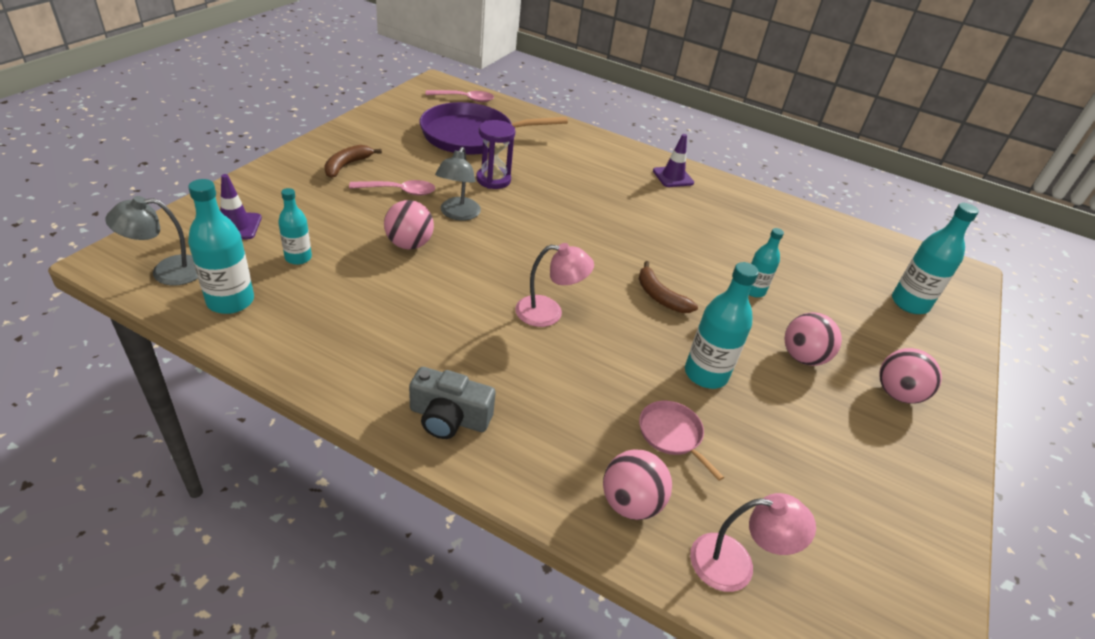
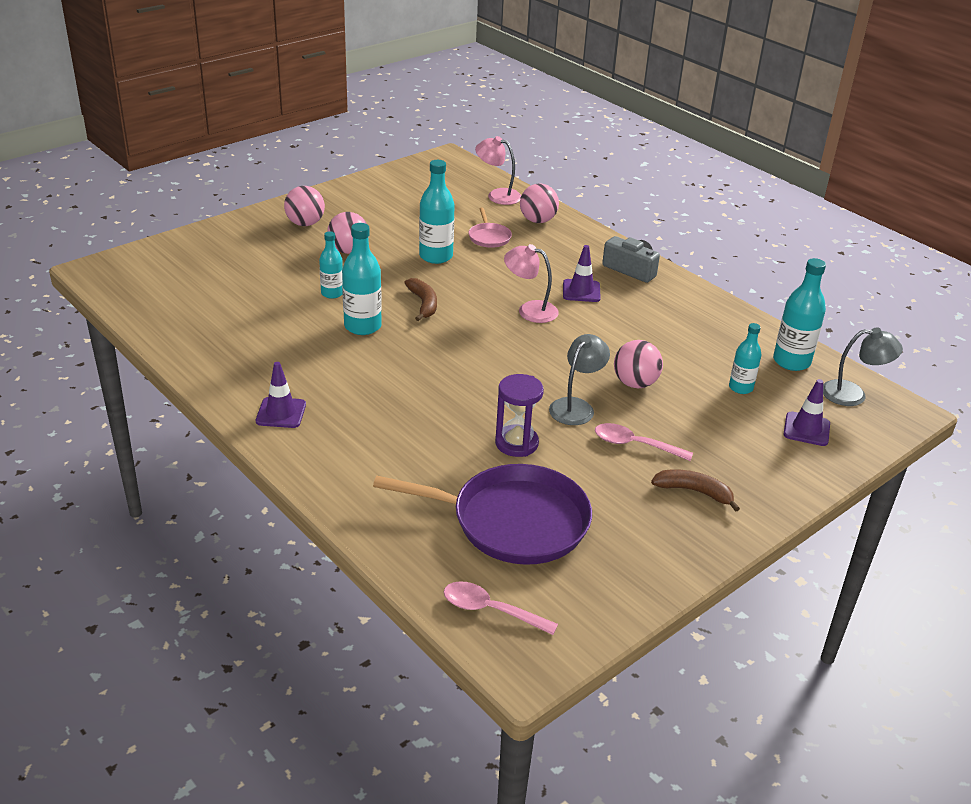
camera: 155 degrees left, 5 degrees down
(347, 165) = (694, 492): brown banana -> brown banana turned 120 degrees counterclockwise
(503, 357) = (581, 291): none -> purple traffic cone
(909, 303) = (199, 261): turquoise bottle -> turquoise bottle (362, 326)

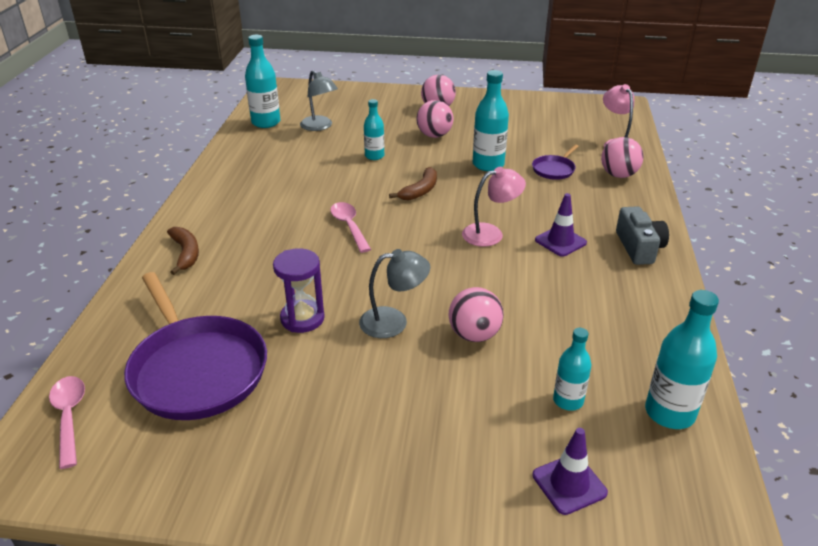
camera: 50 degrees right, 0 degrees up
(281, 413) = (211, 210): purple traffic cone -> none
(362, 326) = (354, 185): turquoise bottle -> turquoise bottle (266, 122)
(489, 237) = (554, 169): pink pan -> purple pan
(530, 310) = (490, 233): pink lamp -> pink lamp turned 90 degrees clockwise
(635, 445) = (383, 381): pink spoon -> pink spoon (349, 226)
(694, 492) = (359, 454): brown banana -> brown banana (186, 253)
(853, 394) = (689, 490): grey lamp -> grey lamp (320, 126)

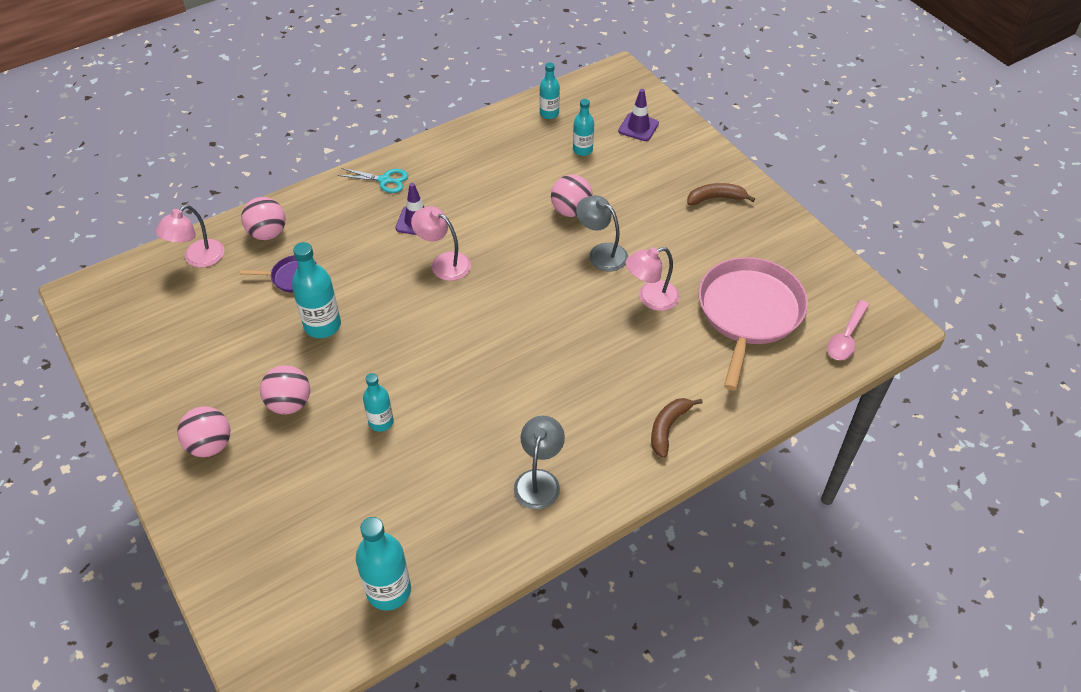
camera: 130 degrees left, 15 degrees up
(197, 369) = (749, 313): purple pan -> pink pan
(302, 318) = (650, 298): purple hourglass -> pink lamp
(320, 126) = (353, 524): grey lamp -> grey lamp (539, 480)
(349, 226) = (521, 352): pink spoon -> none
(420, 191) = (417, 344): brown banana -> brown banana (715, 198)
(639, 247) = (385, 180): grey camera -> turquoise scissors
(669, 413) = (549, 113): turquoise bottle -> turquoise bottle, size x0.63

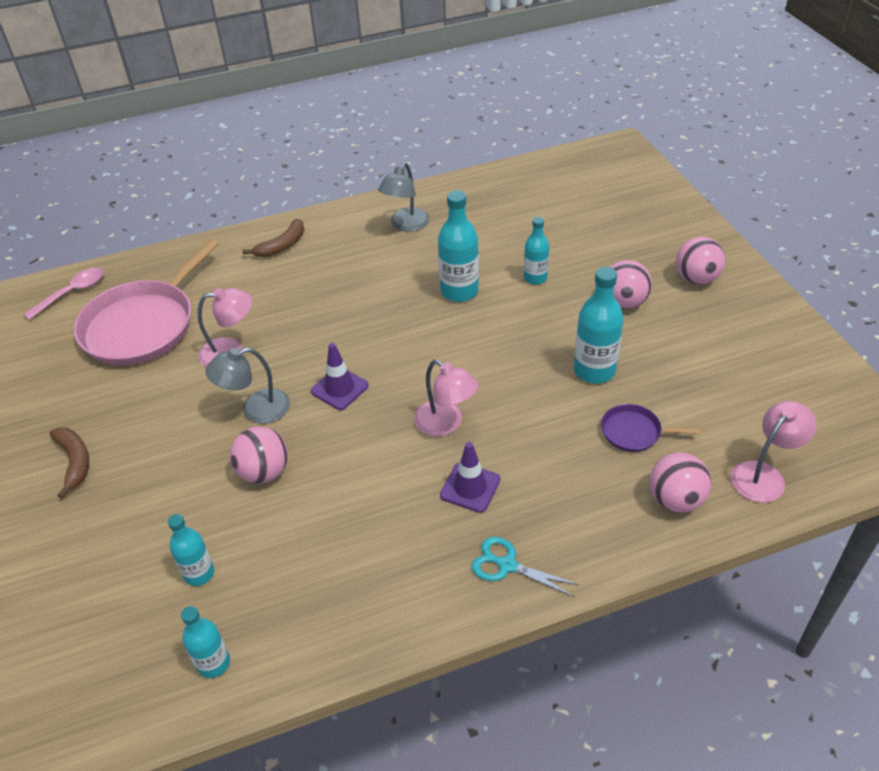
camera: 165 degrees left, 5 degrees down
(389, 590) = (537, 179): turquoise bottle -> turquoise bottle (459, 291)
(601, 253) = (256, 409): grey lamp -> grey lamp turned 105 degrees clockwise
(638, 127) = (92, 605): purple traffic cone -> purple traffic cone (339, 388)
(715, 198) = (75, 461): brown banana -> brown banana turned 120 degrees counterclockwise

